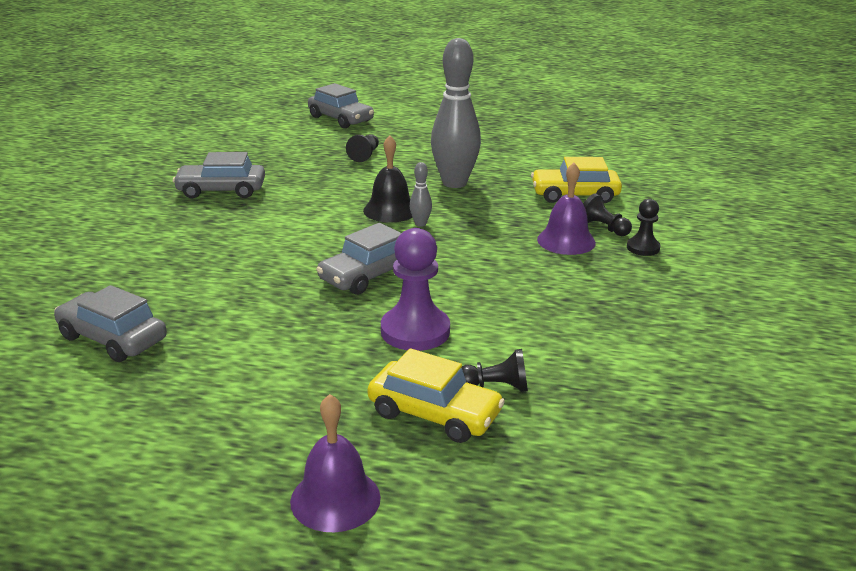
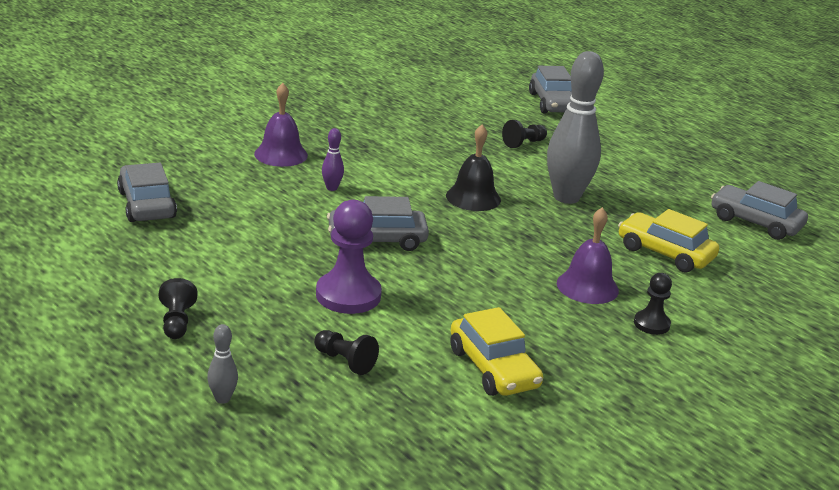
camera: 35 degrees right, 0 degrees up
(221, 190) = (363, 128): grey car -> grey car (755, 222)
(267, 249) = (332, 188): none -> purple bowling pin
(335, 499) = (136, 369): purple bell -> purple bell (281, 154)
(420, 224) = (481, 219): grey bowling pin -> grey bowling pin (222, 399)
(434, 414) = (274, 355): yellow car -> yellow car (493, 368)
(603, 228) = (643, 292): black pawn -> black pawn (177, 322)

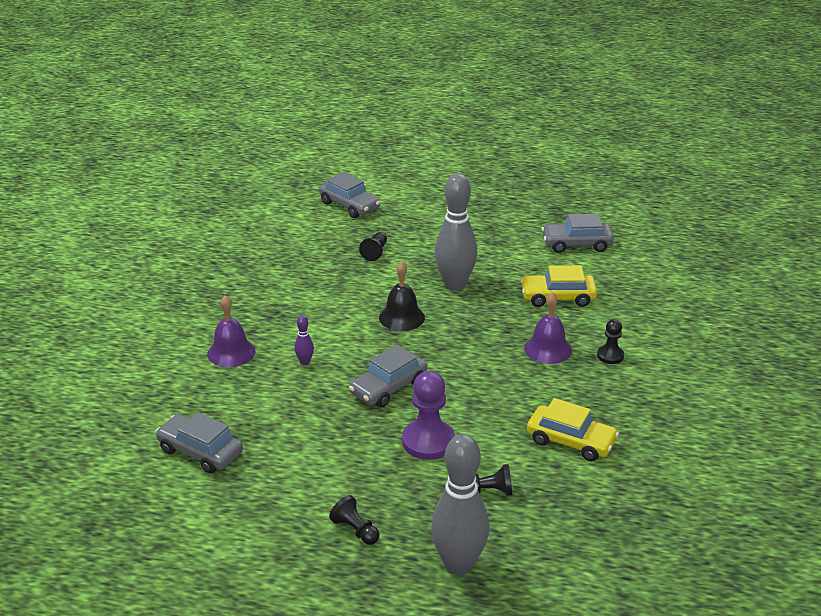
camera: 35 degrees left, 5 degrees up
(222, 399) = (458, 564): grey bowling pin -> grey bowling pin, size x2.40

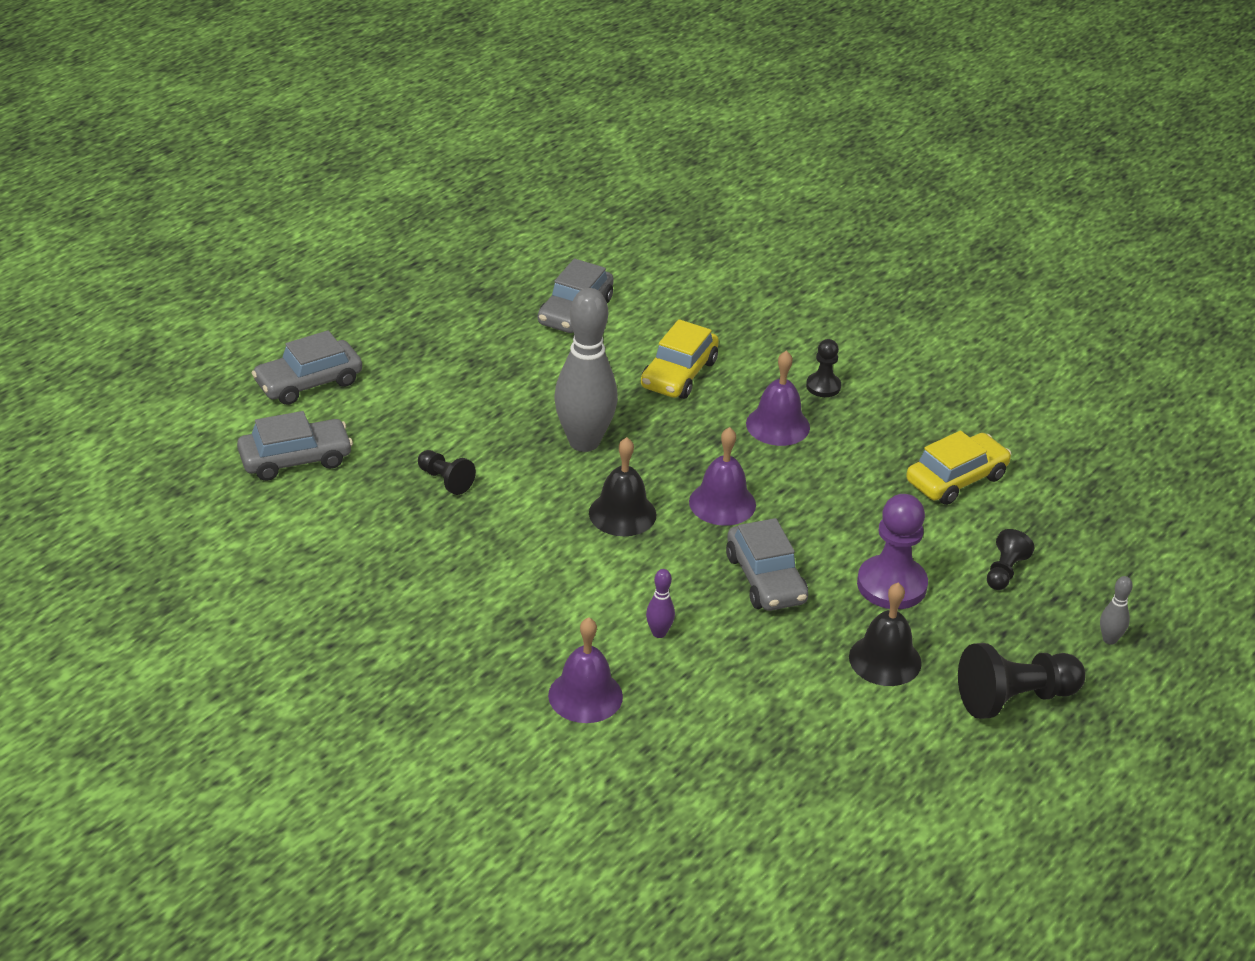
camera: 65 degrees left, 5 degrees up
(200, 451) = (790, 789): grey car -> grey car (308, 383)
(350, 459) = (885, 660): none -> black bell
(355, 530) = (1014, 699): black pawn -> black pawn, size x1.80
(447, 350) = (722, 503): none -> purple bell
(458, 564) = (1109, 639): grey bowling pin -> grey bowling pin, size x0.42

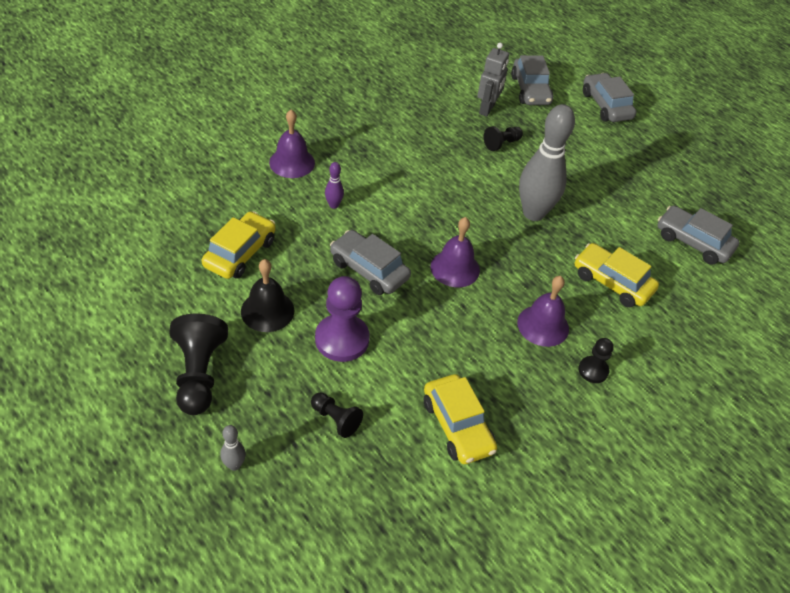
camera: 100 degrees right, 10 degrees up
(364, 501) = (487, 109): none -> grey robot
(622, 513) = (453, 215): black bell -> none
(765, 579) = (369, 270): grey car -> grey car turned 45 degrees clockwise
(800, 709) = (240, 253): none -> yellow car

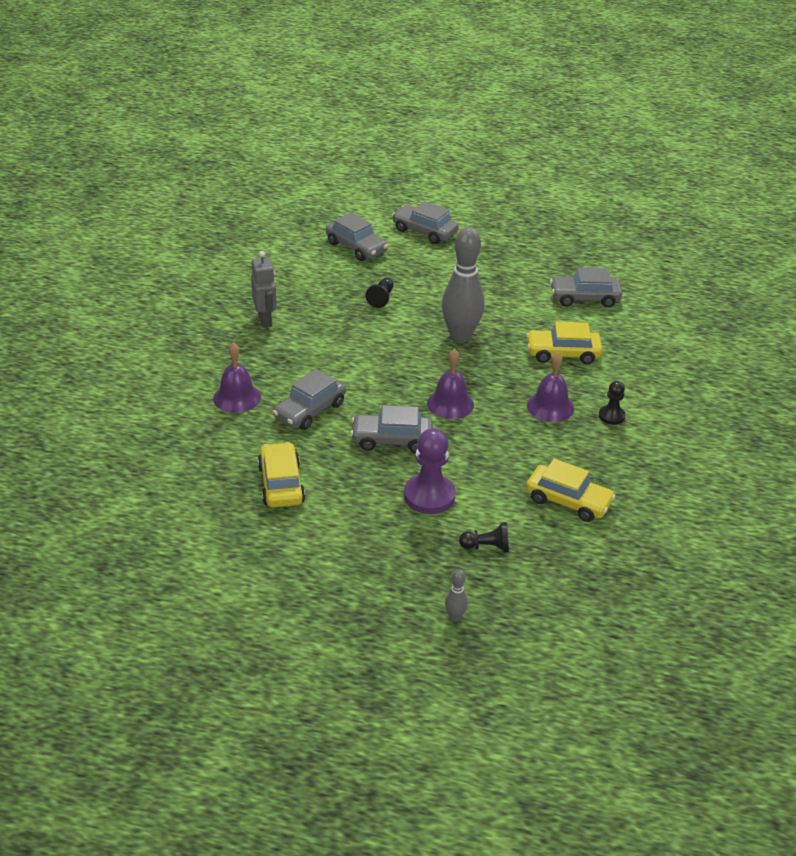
camera: 35 degrees left, 10 degrees down
(199, 374) = (357, 580): black pawn -> none
(267, 311) = (353, 510): black bell -> none
(333, 205) = (309, 410): purple bowling pin -> grey car
(487, 109) = (340, 278): grey robot -> grey robot (265, 320)

